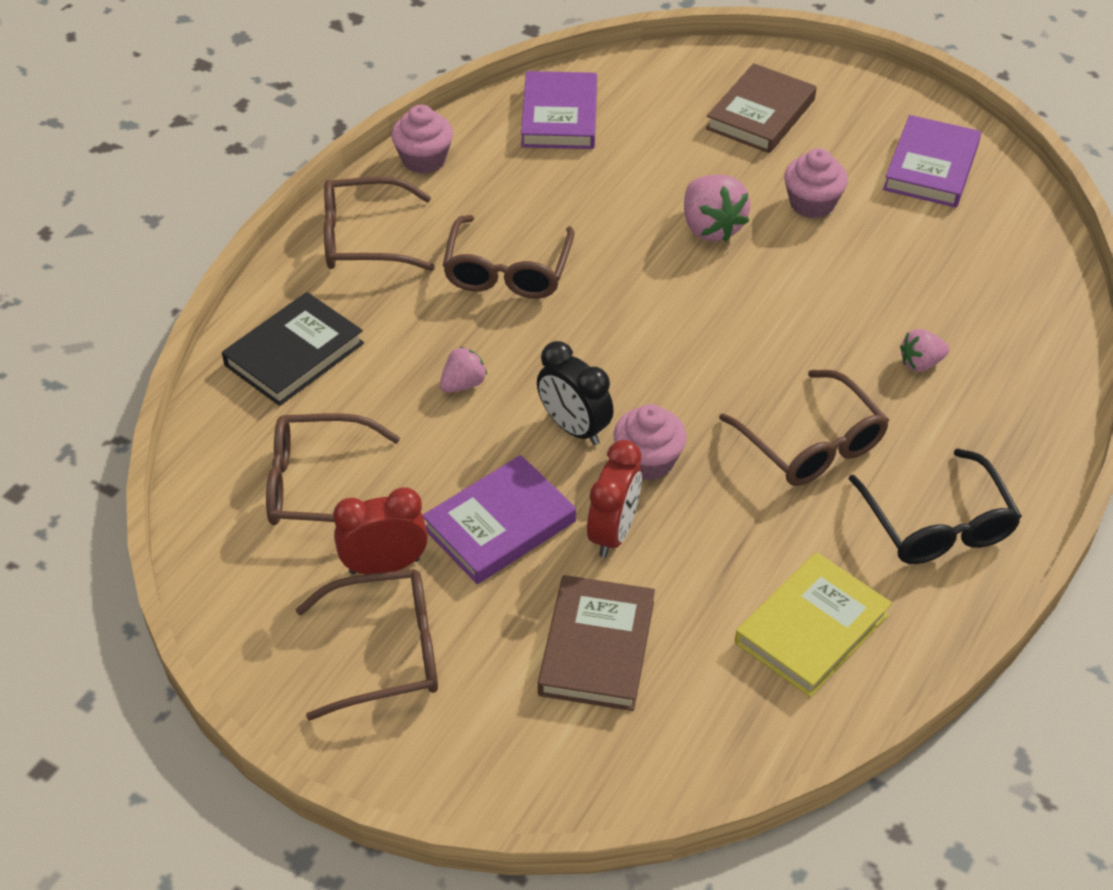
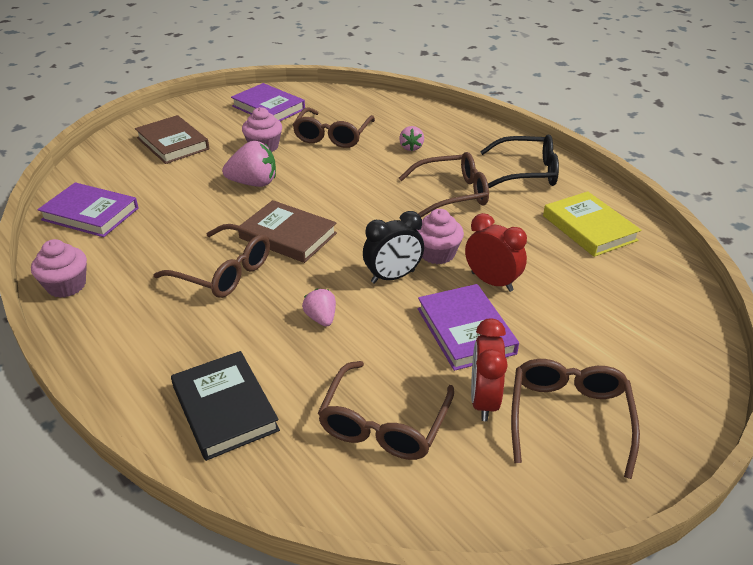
camera: 70 degrees left, 10 degrees down
(363, 239) = (124, 338): brown glasses -> brown glasses (332, 136)
(597, 648) = (586, 311): brown book -> brown book (288, 236)

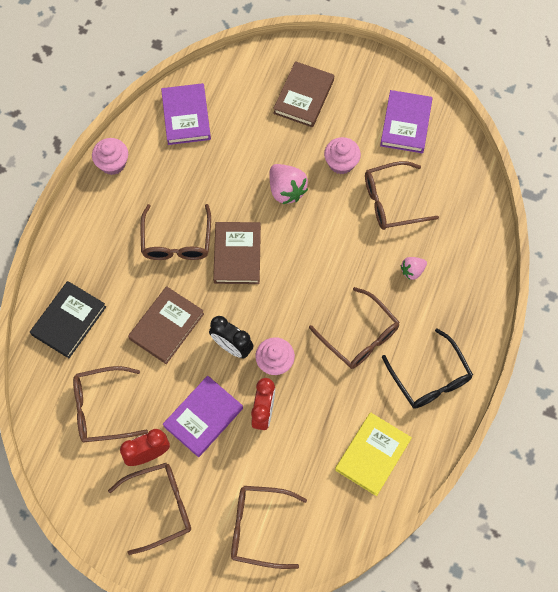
camera: 60 degrees right, 30 degrees up
(321, 318) = (166, 326): pink strawberry -> brown book
(640, 336) = (258, 527): none -> brown glasses

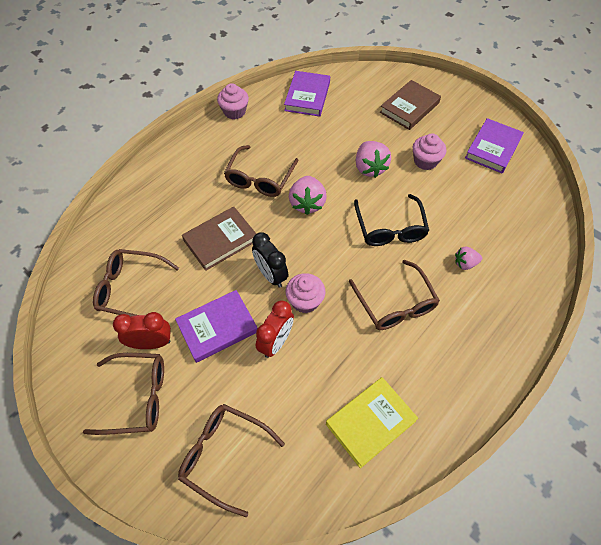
camera: 20 degrees right, 10 degrees down
(69, 321) = (141, 211): black book -> none
(237, 255) = (307, 203): brown book -> pink strawberry
(391, 201) = (462, 202): brown glasses -> none
(430, 378) = (455, 366): black glasses -> black glasses (390, 228)

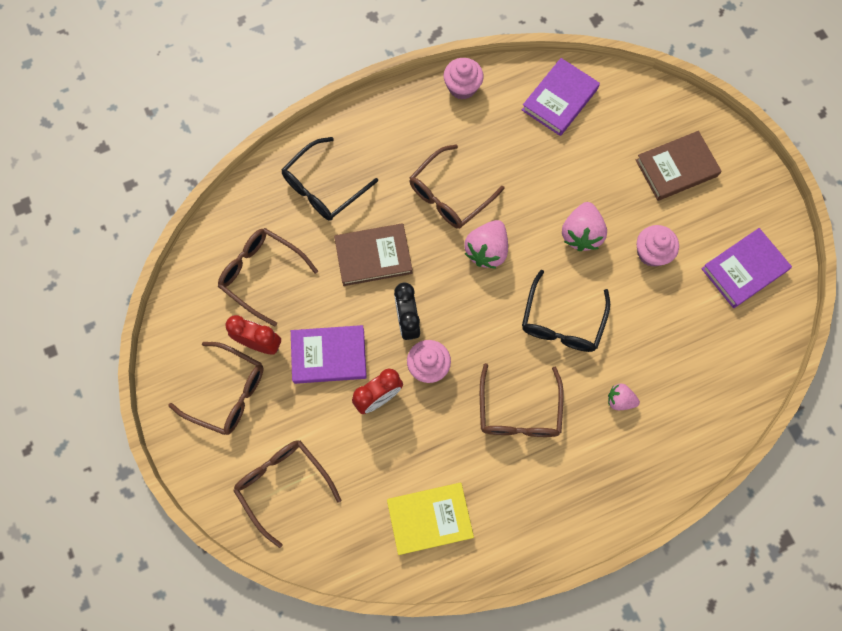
camera: 25 degrees right, 15 degrees up
(157, 209) = (323, 187): none -> black glasses

